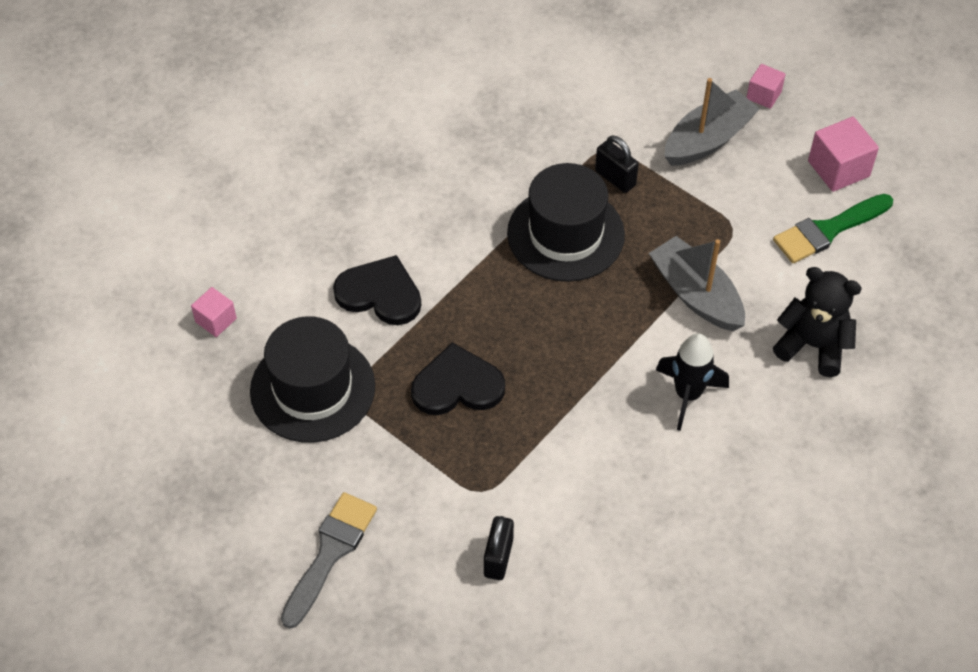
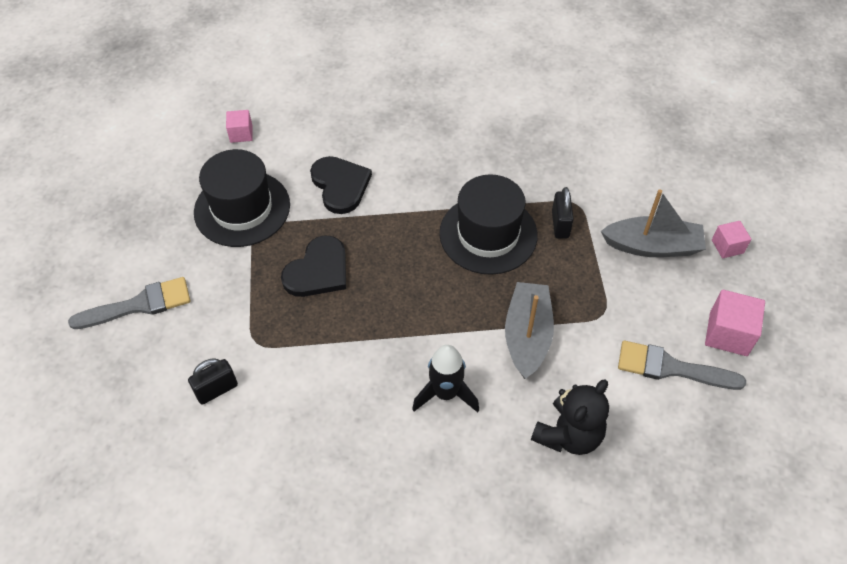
camera: 45 degrees right, 0 degrees up
(457, 385) = (318, 270): black heart -> black heart turned 90 degrees clockwise
(813, 345) = (568, 434): black teddy bear -> black teddy bear turned 60 degrees clockwise
(827, 230) = (671, 368): green brush -> grey brush

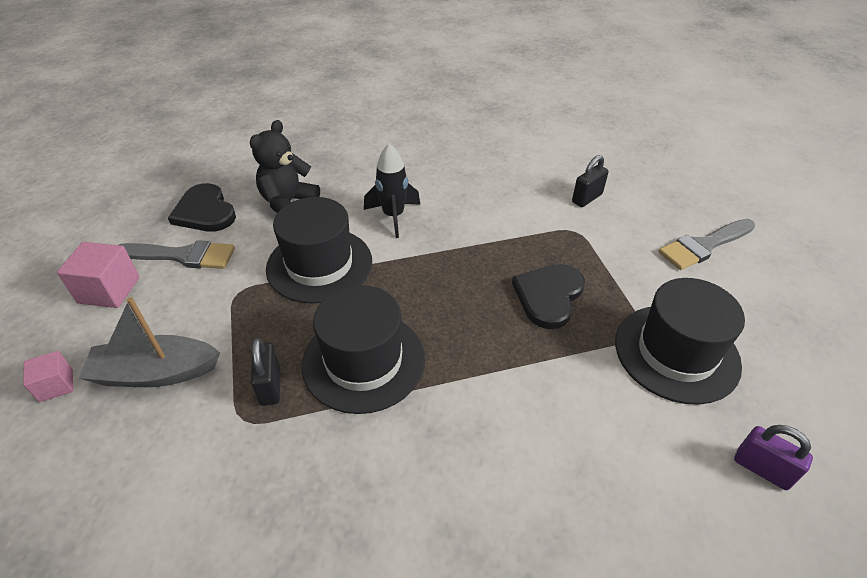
camera: 170 degrees right, 10 degrees down
(241, 134) = (762, 469): pink cube -> purple padlock
(340, 185) = (571, 402): black heart -> black heart (205, 211)
(527, 336) = (319, 265): grey boat -> black hat

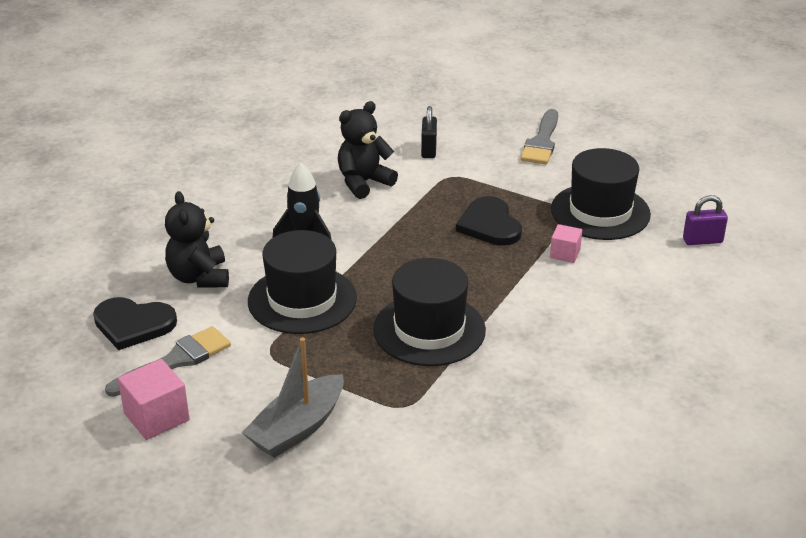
camera: 45 degrees left, 10 degrees down
(56, 385) = (234, 483): pink cube -> pink cube (565, 253)
(270, 386) = (391, 380): black padlock -> none
(497, 197) = (363, 182): none -> black teddy bear

